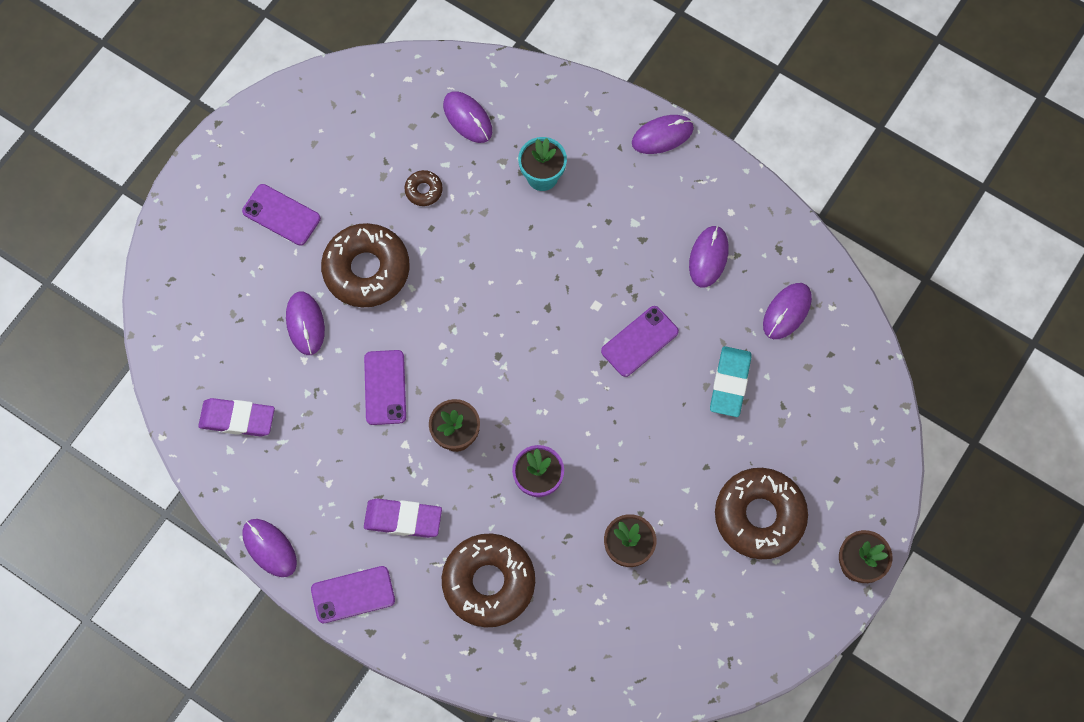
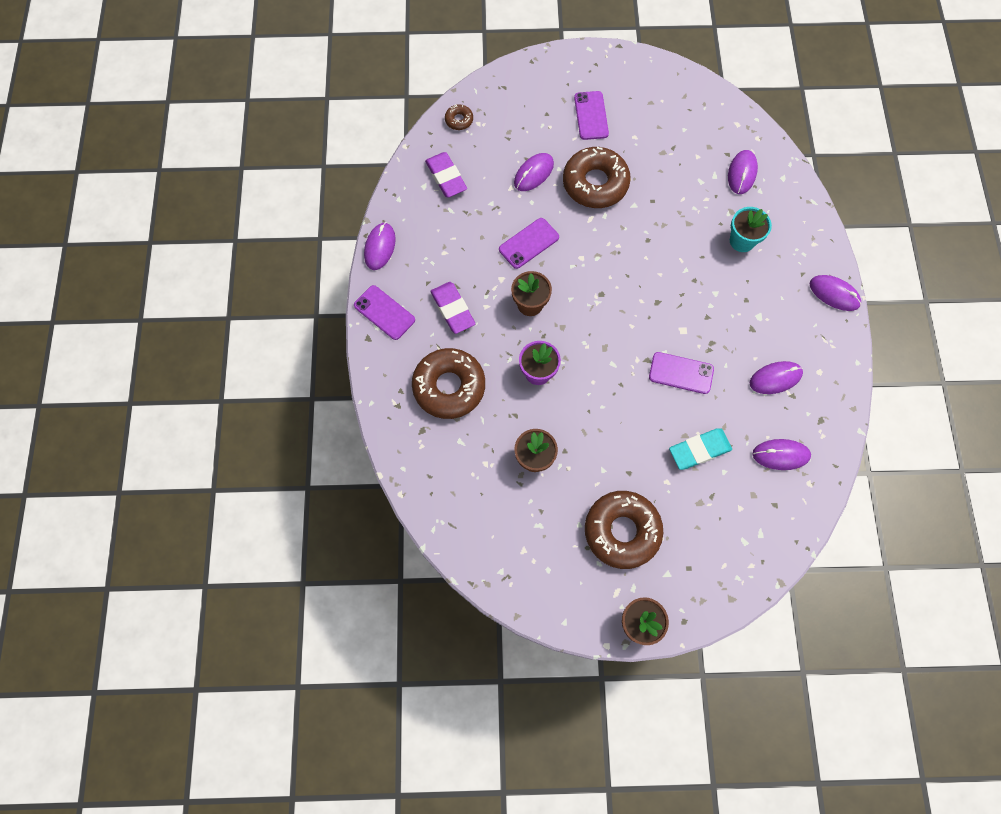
camera: 55 degrees right, 0 degrees up
(423, 190) = (673, 180): brown donut -> brown donut (459, 120)

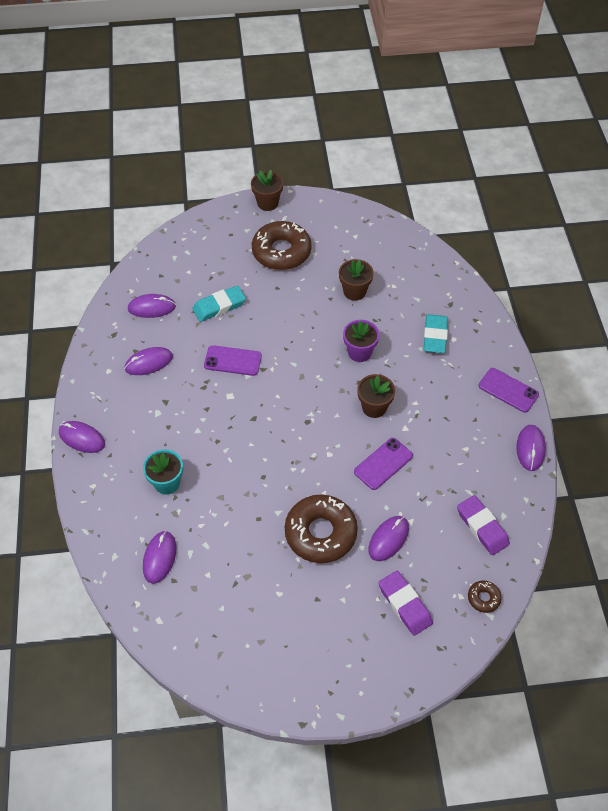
camera: 175 degrees right, 15 degrees down
(449, 387) = (435, 336): brown donut -> turquoise eraser
(453, 309) = (445, 397): purple eraser -> purple eraser (404, 604)
(591, 116) = (331, 617): purple phone -> none

